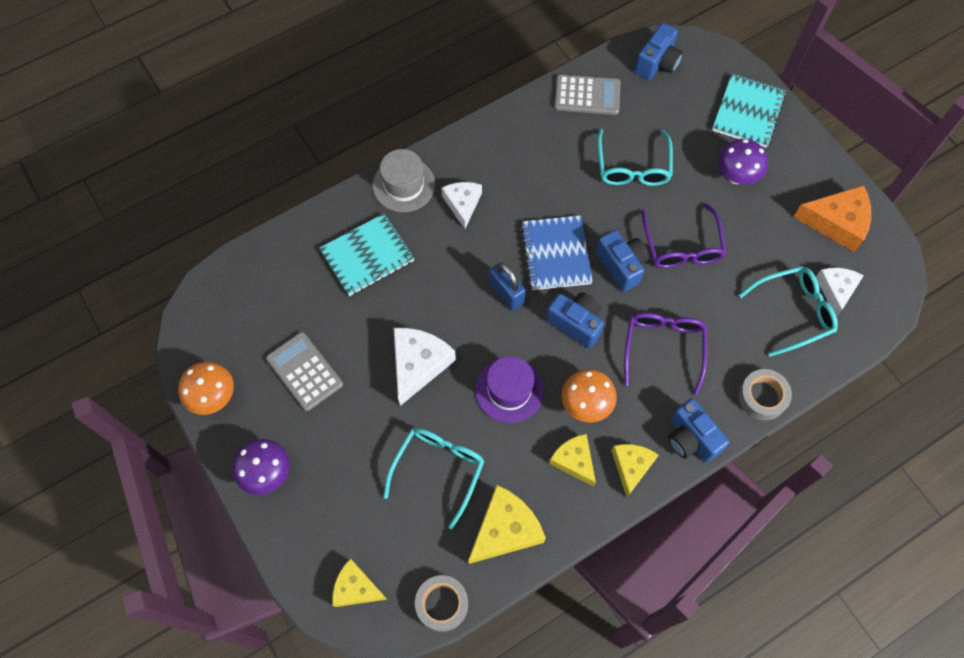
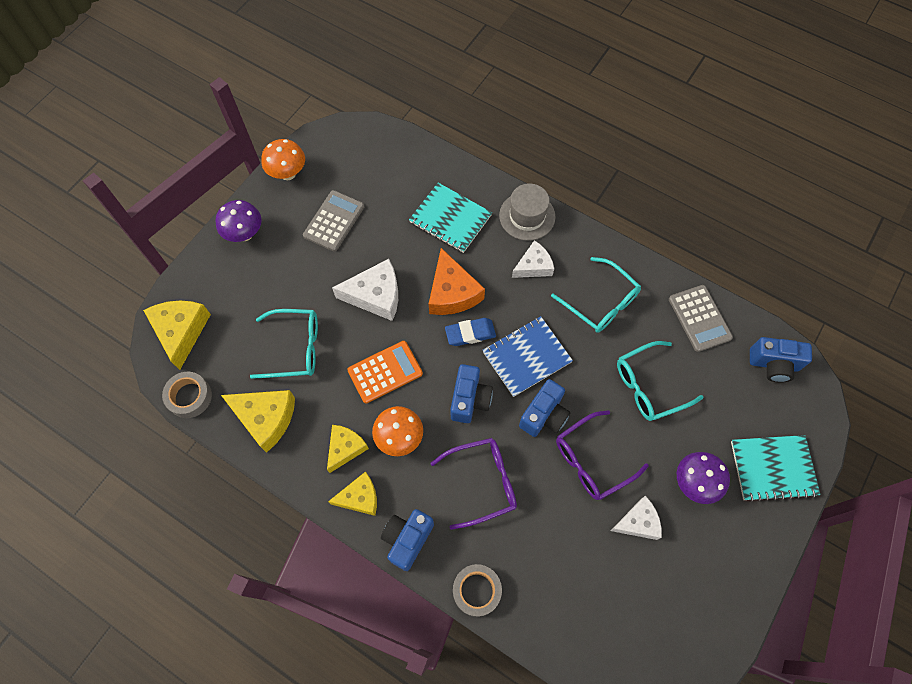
camera: 65 degrees right, 0 degrees up
(356, 588) = (181, 331): yellow cheese -> yellow cheese, size x1.52
(506, 293) = (470, 333): blue padlock -> blue eraser
(509, 390) = (385, 372): purple hat -> orange calculator
(793, 312) = (578, 590): turquoise glasses -> turquoise glasses (600, 302)
(836, 222) = (700, 601): orange cheese -> orange cheese (452, 292)
(836, 290) = (624, 625): white cheese -> white cheese (638, 522)

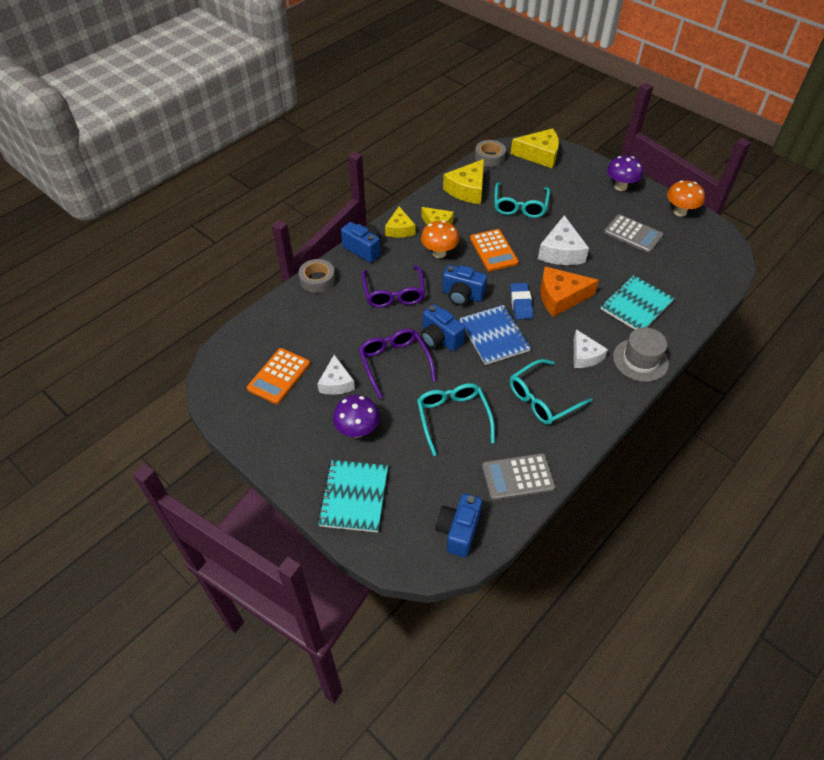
camera: 100 degrees right, 15 degrees down
(647, 596) = (279, 376): none -> orange calculator

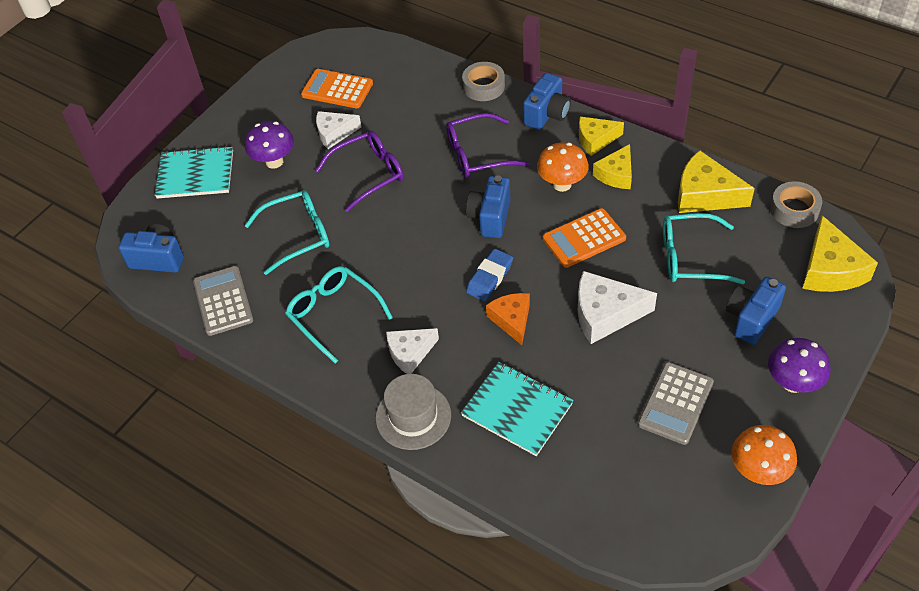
camera: 85 degrees right, 0 degrees up
(440, 339) = (412, 207): blue camera -> blue camera (751, 319)
(494, 336) = (427, 257): blue notebook -> none
(520, 303) = (490, 278): blue eraser -> blue eraser turned 45 degrees counterclockwise
(560, 297) = (512, 320): orange cheese -> orange cheese, size x0.66

